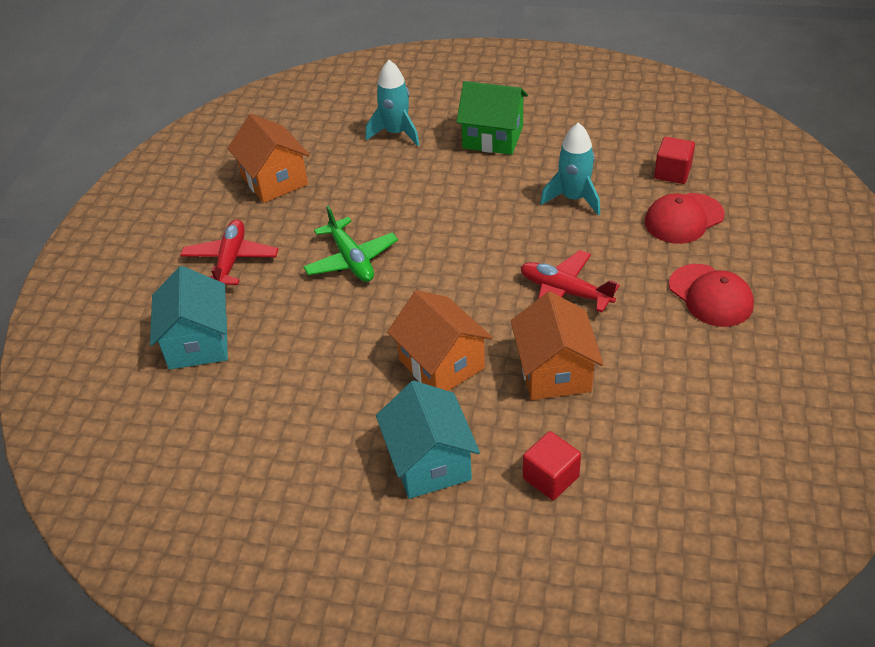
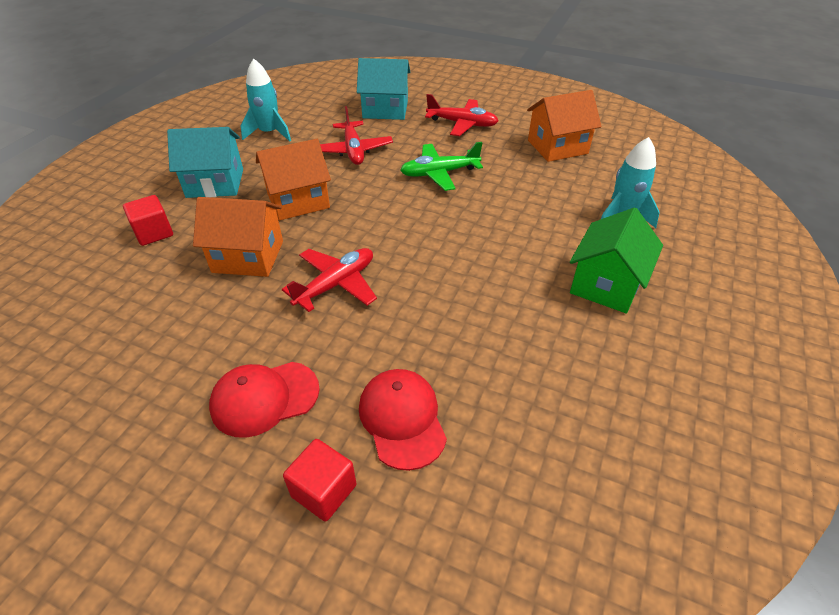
camera: 100 degrees right, 0 degrees up
(316, 346) = (353, 150): none -> red plane
(573, 198) = (475, 325): turquoise rocket -> turquoise rocket (269, 133)
(672, 173) = (499, 440): red cube -> red cube (324, 490)

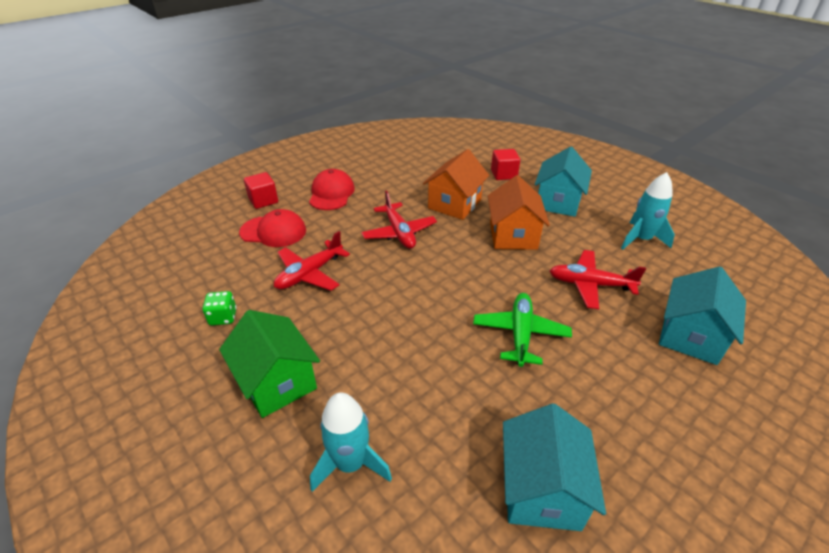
camera: 115 degrees right, 5 degrees down
(462, 124) = (637, 400): red plane -> red plane (309, 274)
(557, 147) = (541, 489): orange house -> turquoise house
(582, 371) = (223, 317): none -> green dice

